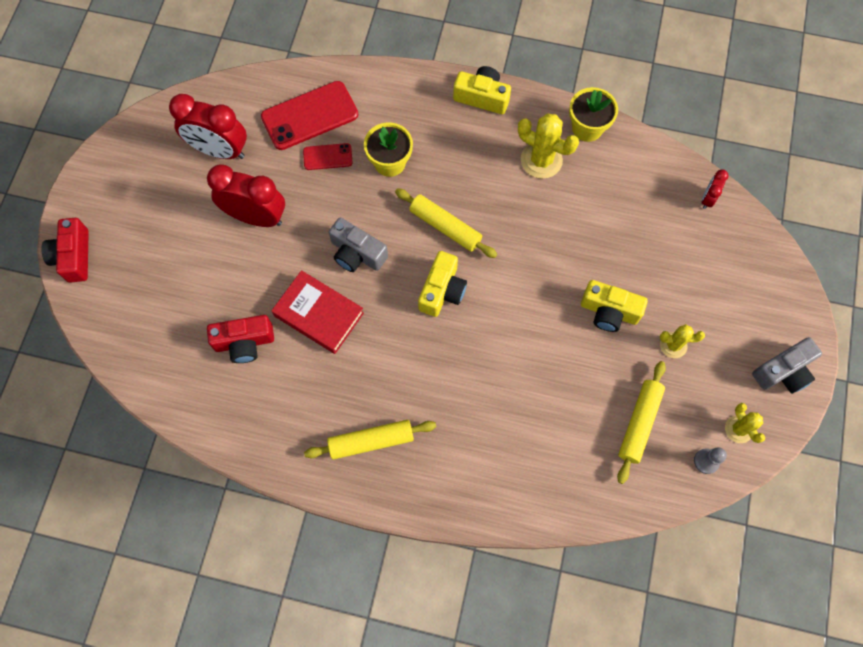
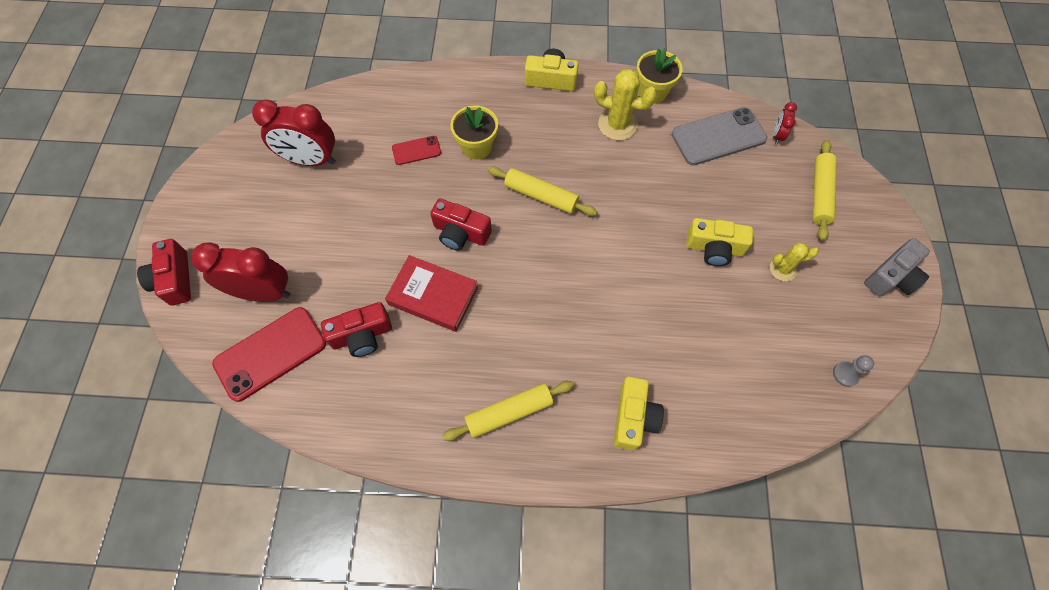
camera: 10 degrees left, 5 degrees down
(256, 217) = (355, 214): red clock -> red clock (263, 292)
(310, 116) = (393, 117): red phone -> red phone (270, 353)
(357, 253) = (460, 233): grey camera -> red camera
(442, 290) = (550, 254): yellow camera -> yellow camera (633, 418)
(639, 423) = (771, 348): yellow rolling pin -> yellow rolling pin (820, 194)
(644, 190) = (718, 136): none -> grey phone
(738, 429) = (867, 338): yellow cactus -> none

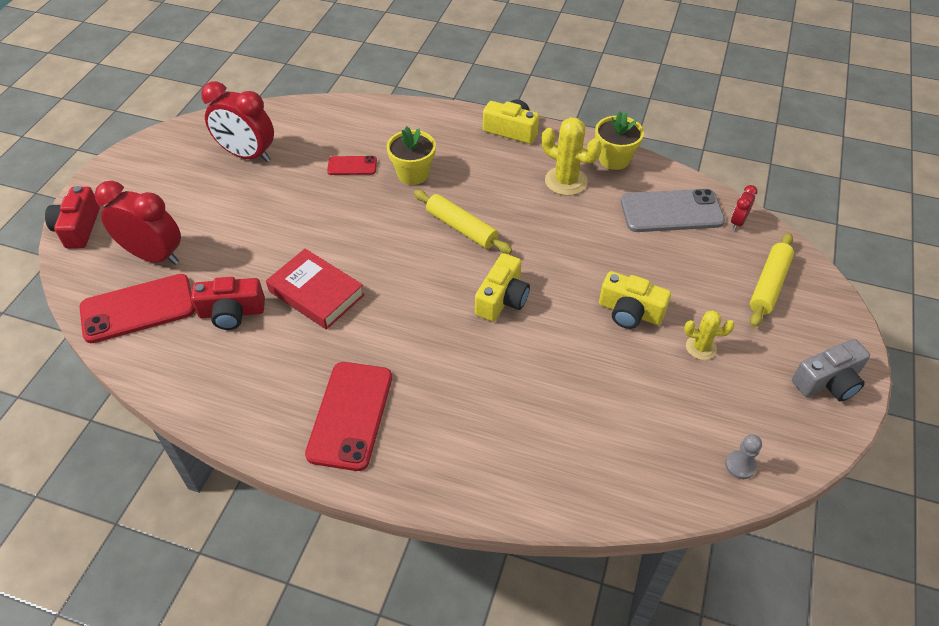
camera: 15 degrees right, 15 degrees down
(460, 233) = (366, 244): red camera -> none
(509, 412) = (350, 415): yellow rolling pin -> red phone
(633, 418) = (481, 451): yellow camera -> yellow camera (502, 299)

